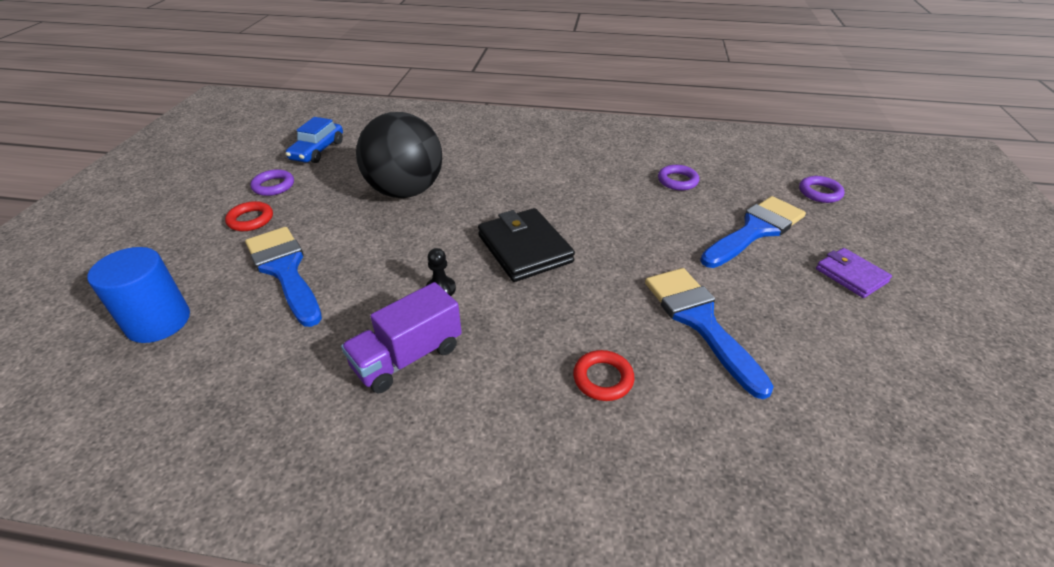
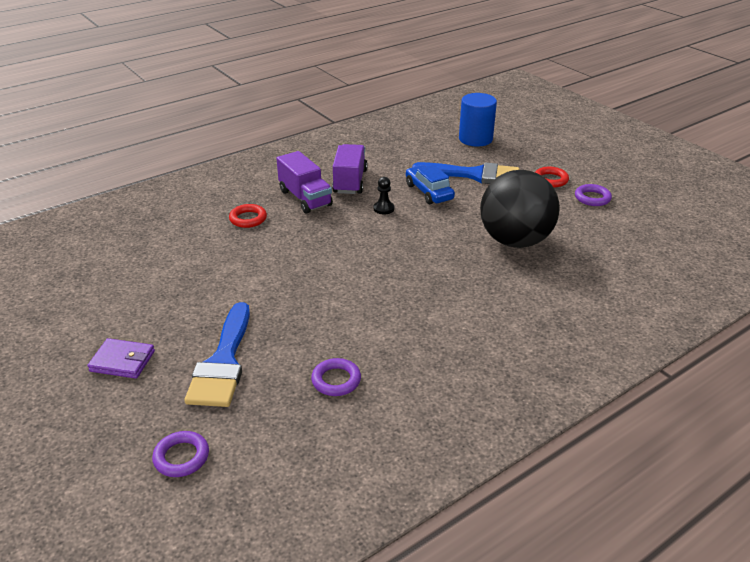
camera: 135 degrees right, 5 degrees down
(317, 151) = (638, 230): blue car -> blue car (429, 192)
(496, 366) = (305, 198): none -> purple truck
(524, 249) = (374, 251): black wallet -> none
(699, 321) = (218, 269): blue brush -> none

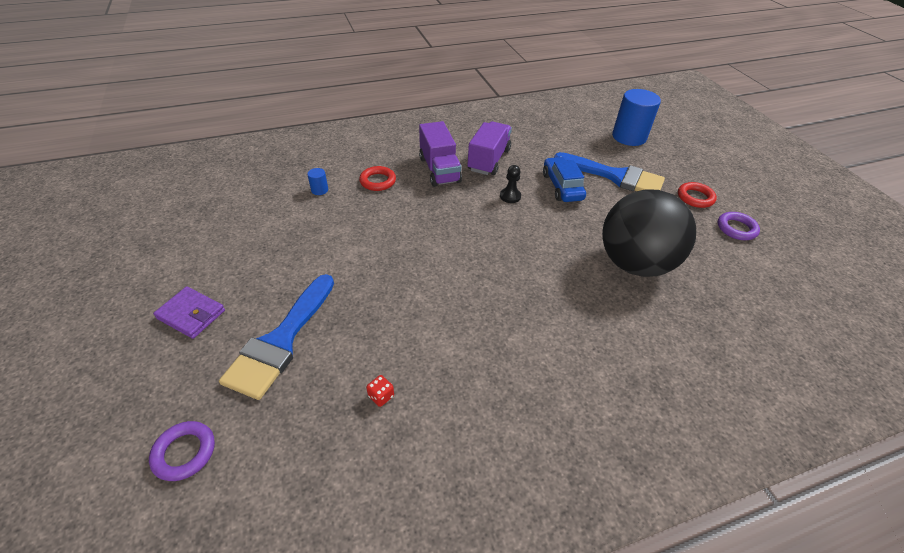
camera: 15 degrees right, 10 degrees up
(192, 237) = (319, 190): none -> blue cylinder
(336, 380) = (381, 396): purple ring -> red dice

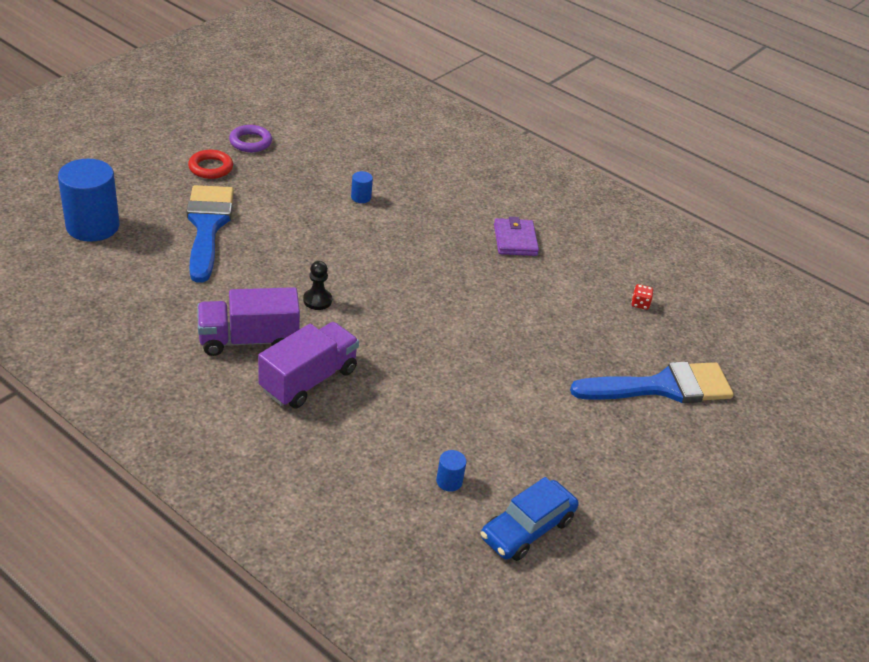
camera: 125 degrees left, 5 degrees down
(184, 452) = (785, 385): purple ring -> none
(191, 314) = (707, 470): purple wallet -> purple wallet (515, 240)
(378, 181) = (382, 430): red ring -> none
(562, 186) = (263, 264): blue car -> blue car (527, 529)
(634, 263) = (361, 197): black ball -> blue cylinder

